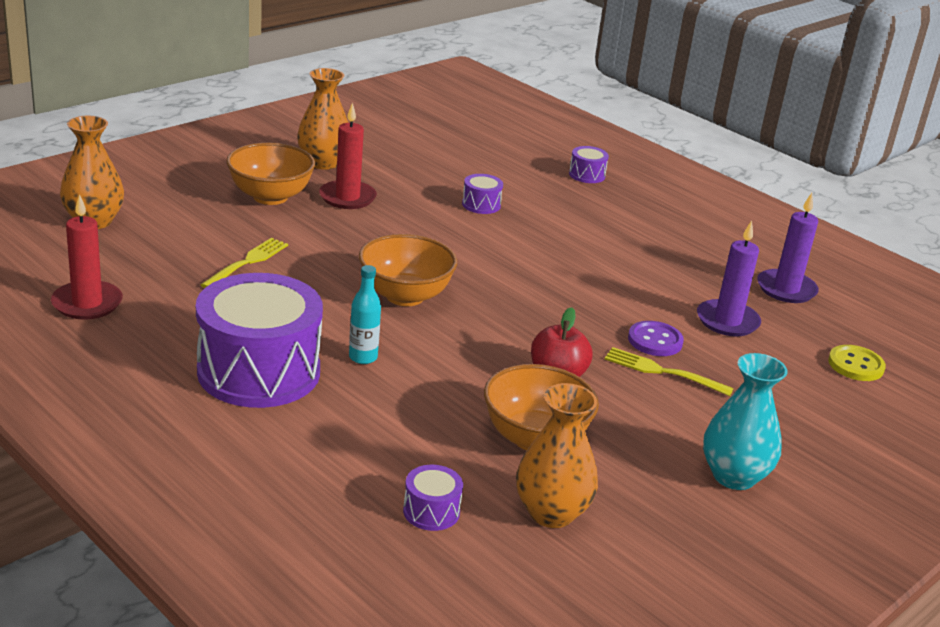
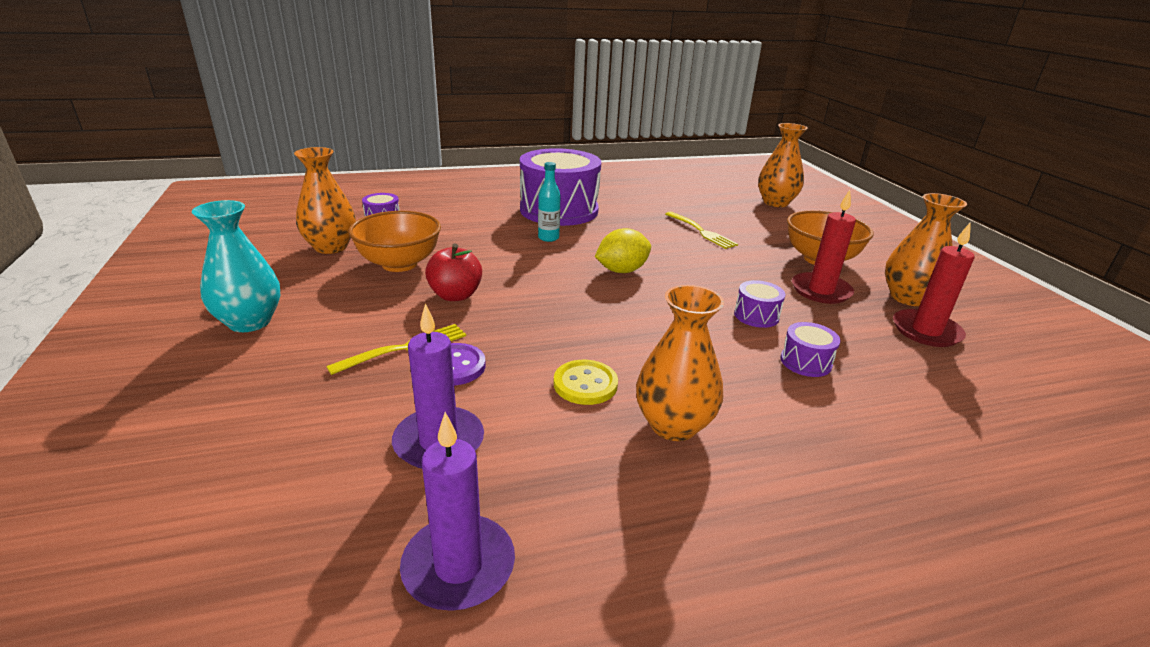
camera: 120 degrees right, 0 degrees up
(87, 303) = (665, 188): red candle -> red candle (926, 331)
(405, 296) = (622, 271): orange bowl -> yellow lemon
(587, 175) = (931, 505): purple drum -> purple drum (756, 316)
(611, 246) = (673, 425): none -> orange vase
(855, 365) = (238, 516): yellow button -> yellow button (585, 384)

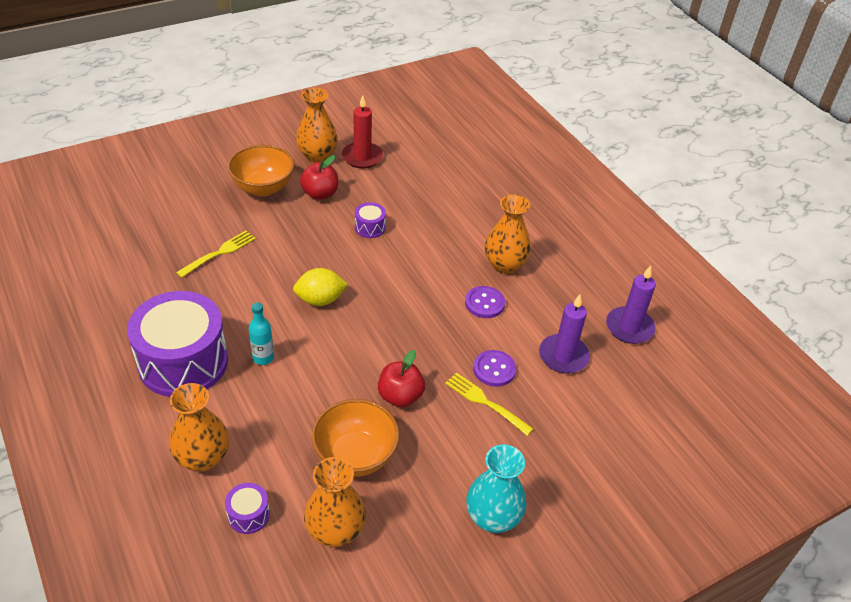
camera: 105 degrees left, 15 degrees up
(585, 384) = (484, 303): yellow button -> purple button
(622, 271) = (320, 300): yellow lemon -> yellow lemon turned 60 degrees counterclockwise
(775, 203) = (128, 201): orange vase -> orange vase (203, 458)
(805, 362) = (420, 211): purple drum -> none
(821, 291) = (320, 194): red candle -> red apple

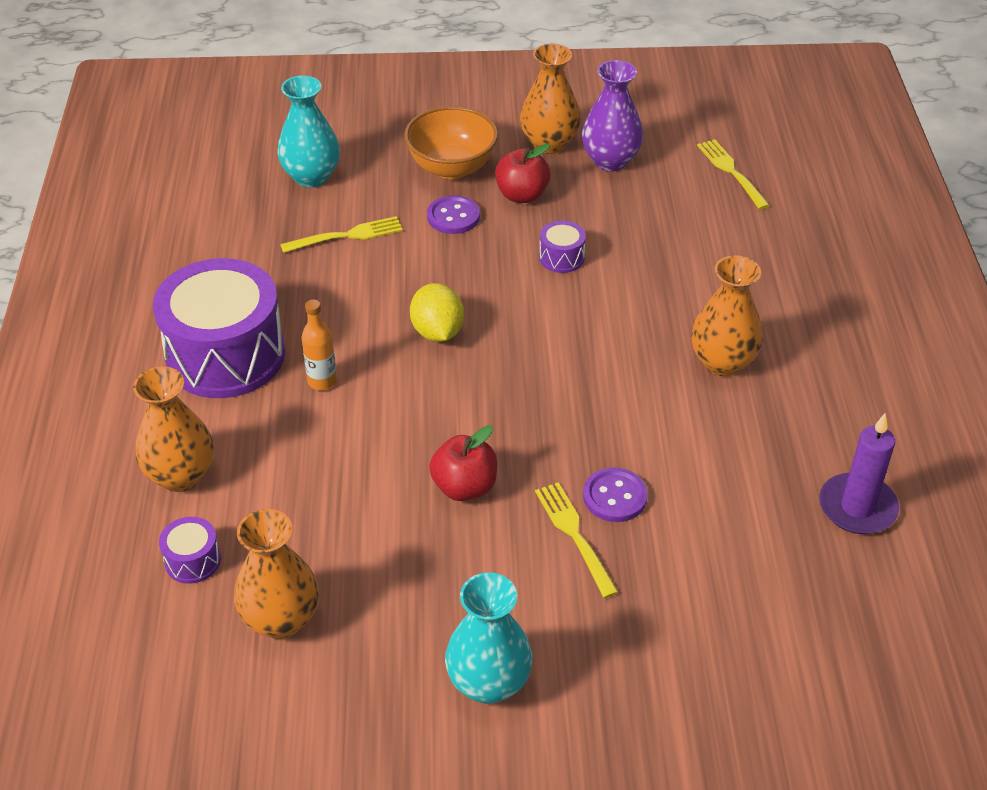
camera: 30 degrees right, 0 degrees up
(169, 219) = (311, 177): none -> turquoise vase
(263, 358) = (322, 381): turquoise bottle -> orange bottle
(320, 300) = (437, 332): yellow lemon -> yellow lemon turned 60 degrees clockwise
(355, 456) = (361, 540): orange bowl -> none
(362, 157) = (610, 161): red candle -> purple vase
(438, 145) = (731, 172): none -> yellow fork
(484, 303) = (658, 405): purple button -> purple button (453, 216)
(563, 356) = (727, 513): purple candle -> none

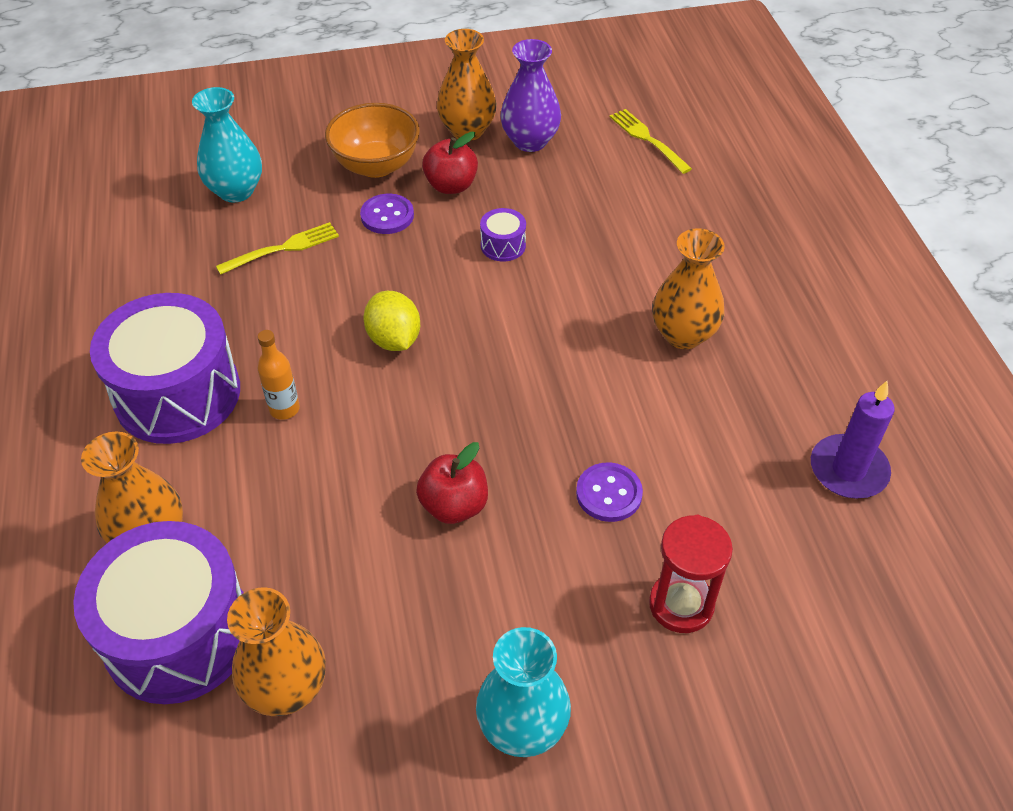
camera: 10 degrees left, 5 degrees up
(193, 561) = (178, 634): purple drum -> purple drum, size x2.43
(574, 535) = (577, 542): yellow fork -> none
(661, 603) = (681, 604): none -> red hourglass

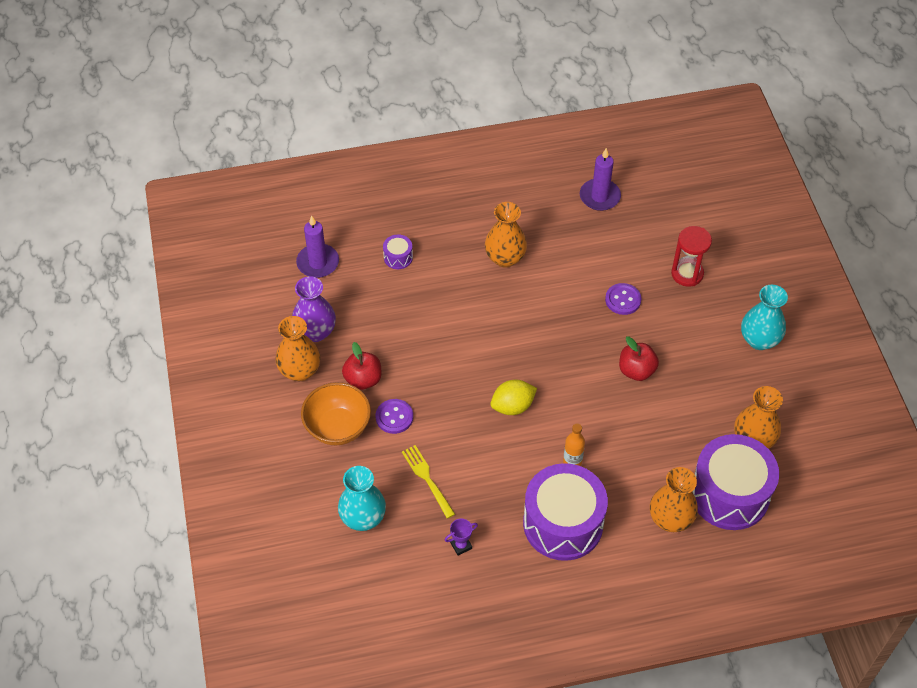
camera: 90 degrees left, 5 degrees up
(171, 282) = (461, 545): none -> purple trophy
(503, 245) = (426, 348): purple drum -> purple drum (398, 257)
(647, 139) = (318, 263): yellow fork -> purple candle

